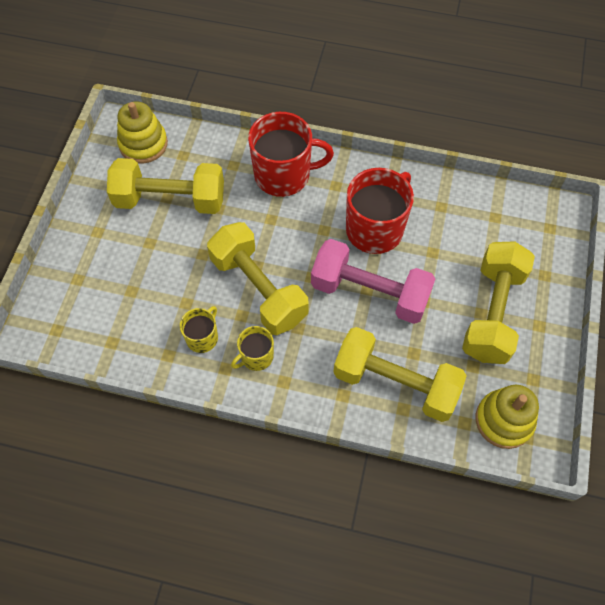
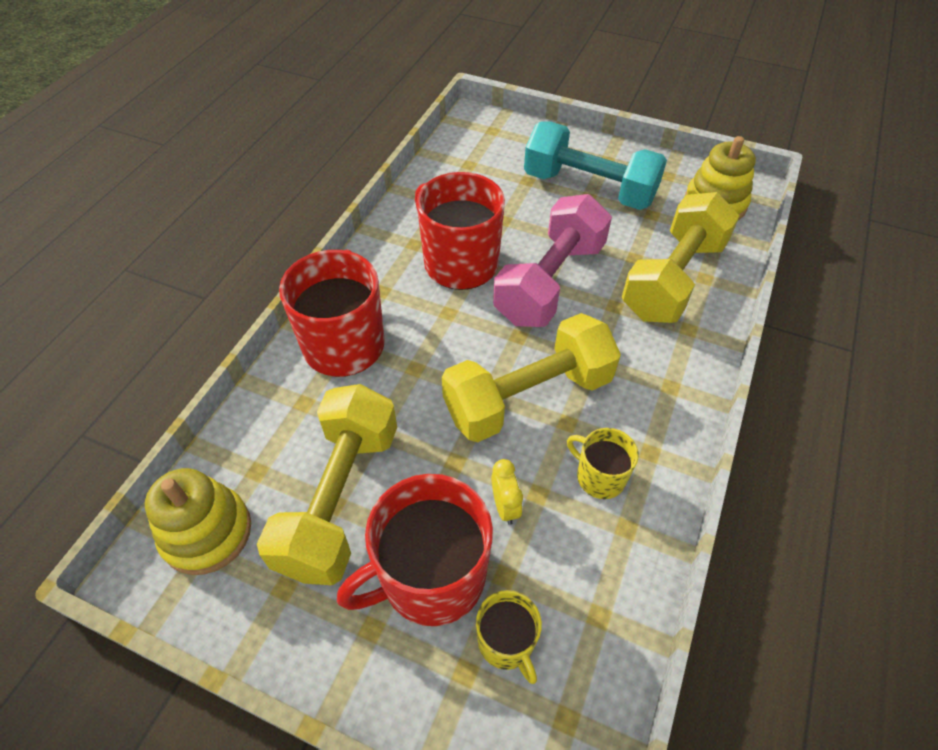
camera: 80 degrees left, 10 degrees down
(128, 254) = (431, 576): none -> red mug
(175, 285) = (505, 506): none -> yellow clock
(256, 356) = (633, 413): yellow mug -> yellow mug (506, 642)
(492, 313) = (589, 189): yellow dumbbell -> turquoise dumbbell

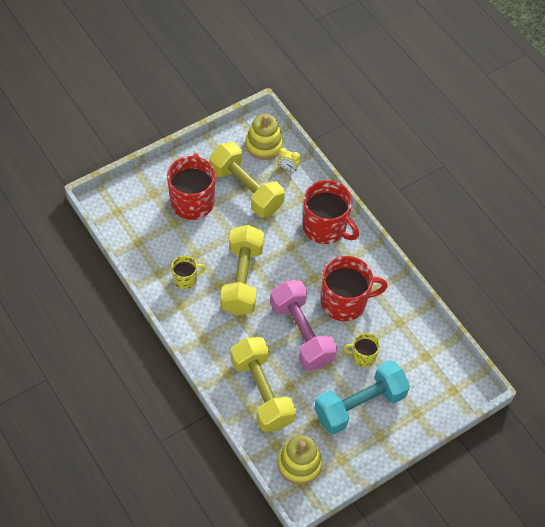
camera: 120 degrees right, 5 degrees up
(505, 506) = (199, 239): yellow clock -> yellow clock (288, 168)
(506, 642) = (152, 210): yellow mug -> yellow mug (363, 356)

